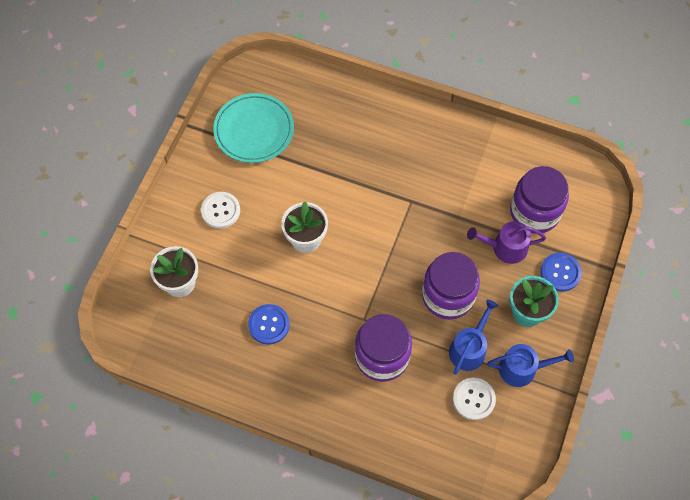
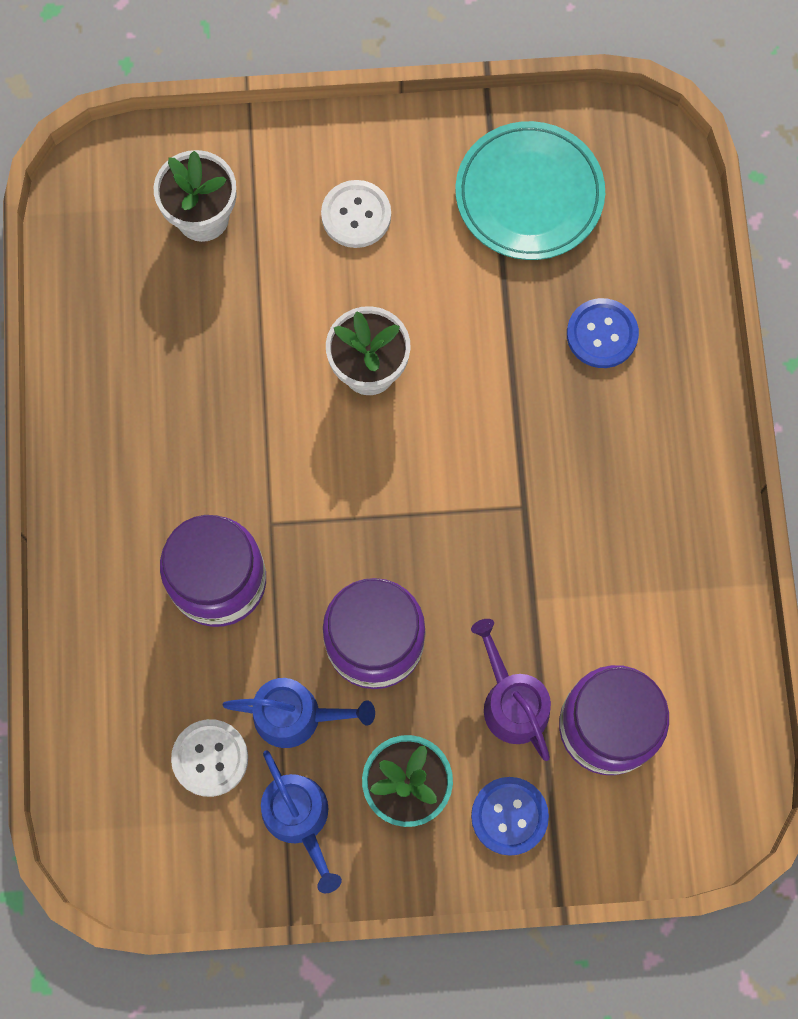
camera: 65 degrees right, 10 degrees up
(269, 324) = (194, 382): blue button -> blue button (602, 334)

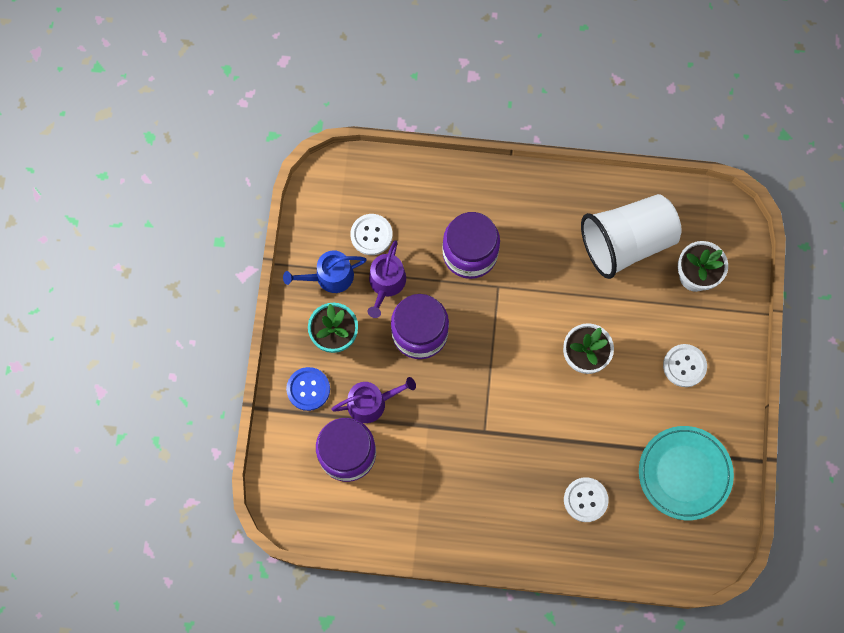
camera: 100 degrees right, 0 degrees up
(160, 328) = (626, 242): none -> white cup
(296, 715) = (386, 284): blue watering can -> purple watering can
(602, 334) = (585, 500): blue button -> white button

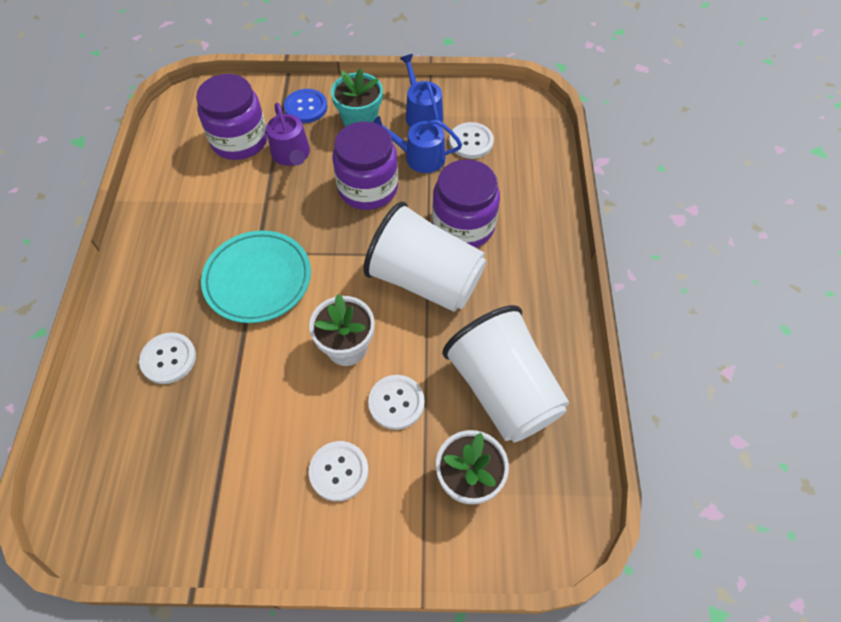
camera: 85 degrees right, 15 degrees down
(386, 284) = (419, 157): purple watering can -> blue watering can
(523, 290) = (425, 280): none -> white cup
(633, 321) = (396, 402): none -> white button
(684, 473) = (190, 477): turquoise plate -> turquoise plate (258, 279)

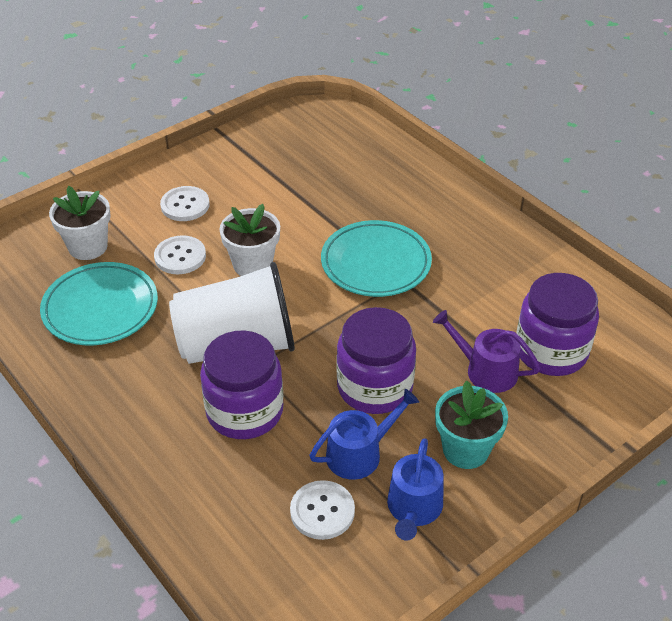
camera: 140 degrees right, 15 degrees down
(168, 359) = (372, 190): white button -> none
(306, 107) = (542, 427): blue button -> none
(422, 113) = (413, 509): blue watering can -> blue watering can turned 75 degrees clockwise
(503, 390) = (100, 308): white cup -> turquoise plate

